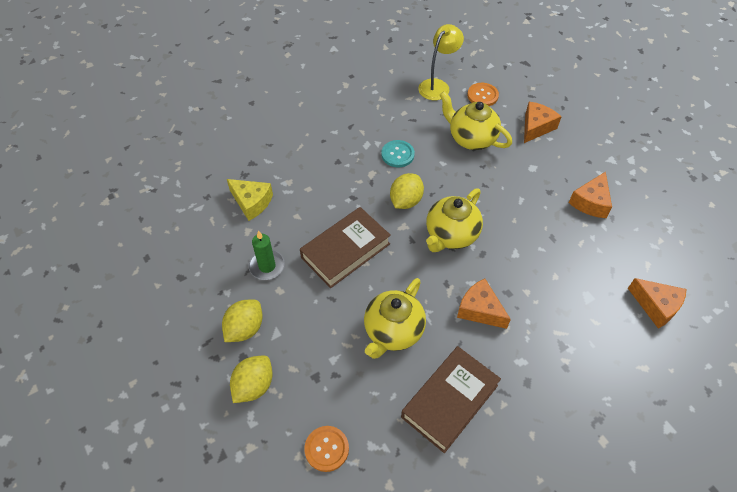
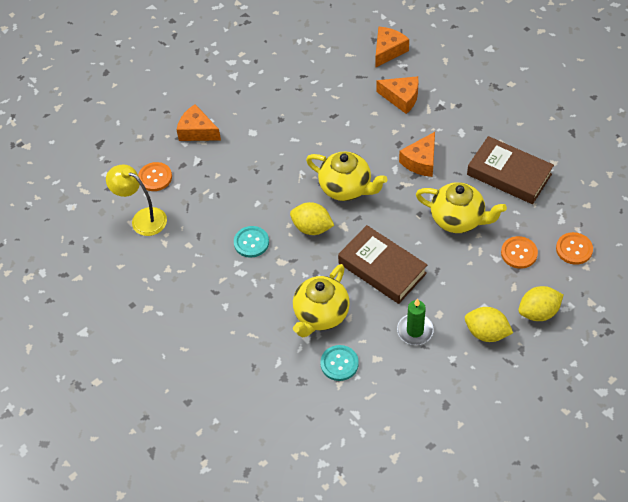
camera: 95 degrees left, 0 degrees up
(251, 202) = (339, 363): yellow cheese -> turquoise button
(254, 386) = (538, 312): yellow lemon -> yellow lemon turned 45 degrees counterclockwise
(335, 384) = (519, 253): none -> orange button
(471, 138) = (220, 182): yellow teapot -> yellow teapot (321, 315)
(590, 202) = (288, 90): orange cheese -> orange cheese (401, 98)

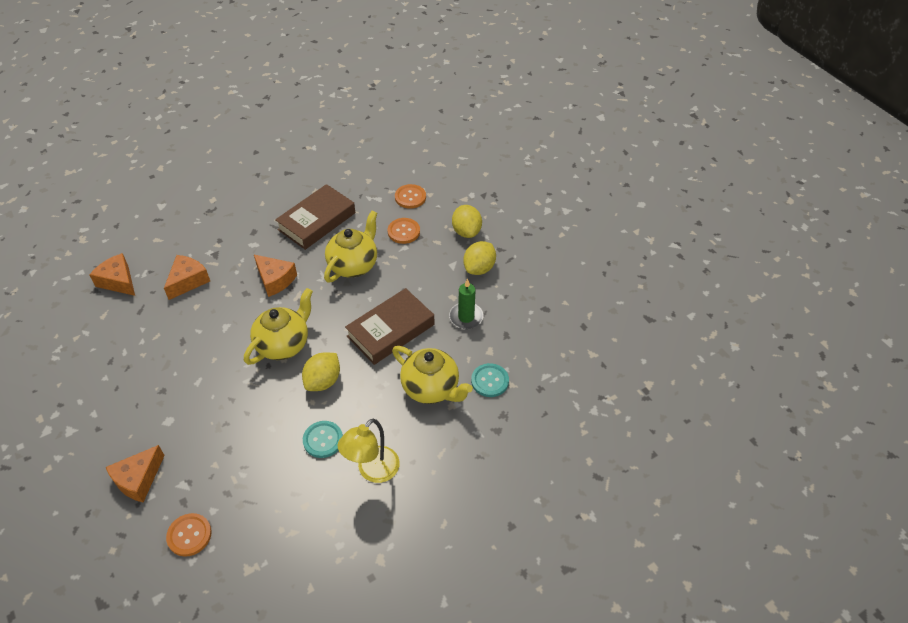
camera: 85 degrees left, 5 degrees down
(142, 218) = (247, 555): yellow lamp -> yellow lamp (372, 471)

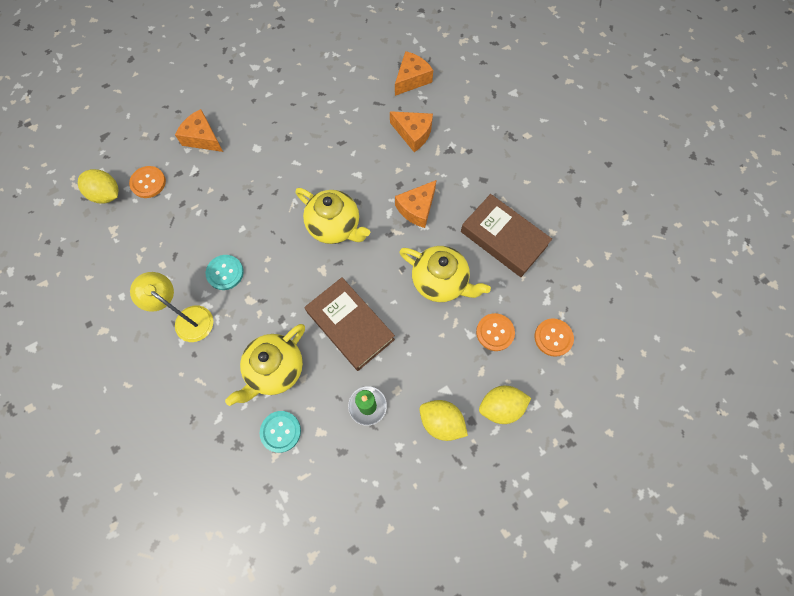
camera: 90 degrees right, 20 degrees up
(323, 381) = (290, 266): yellow lemon -> yellow lemon (107, 194)

